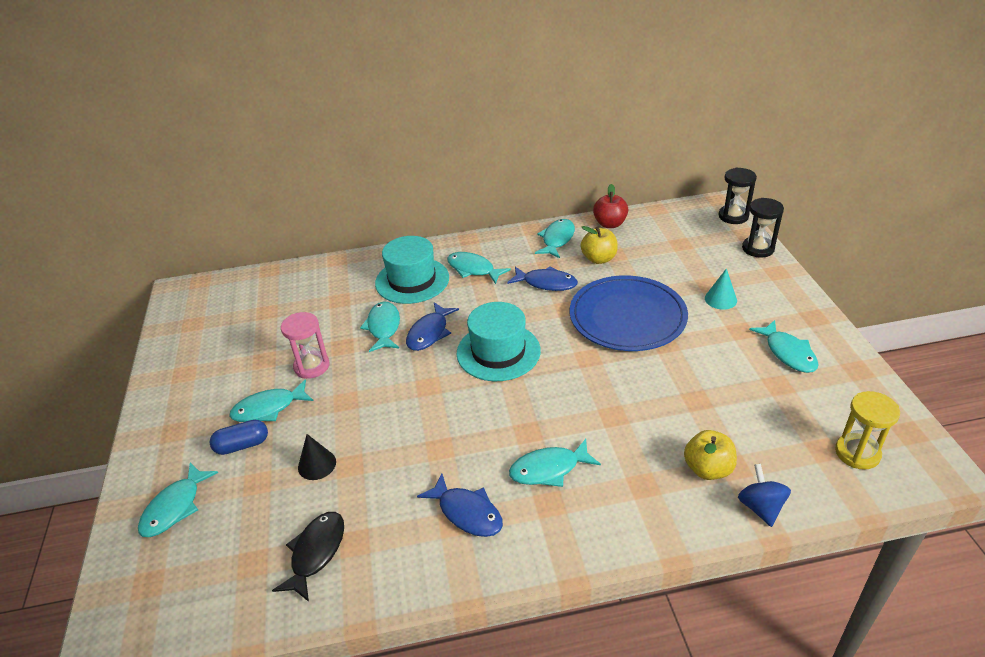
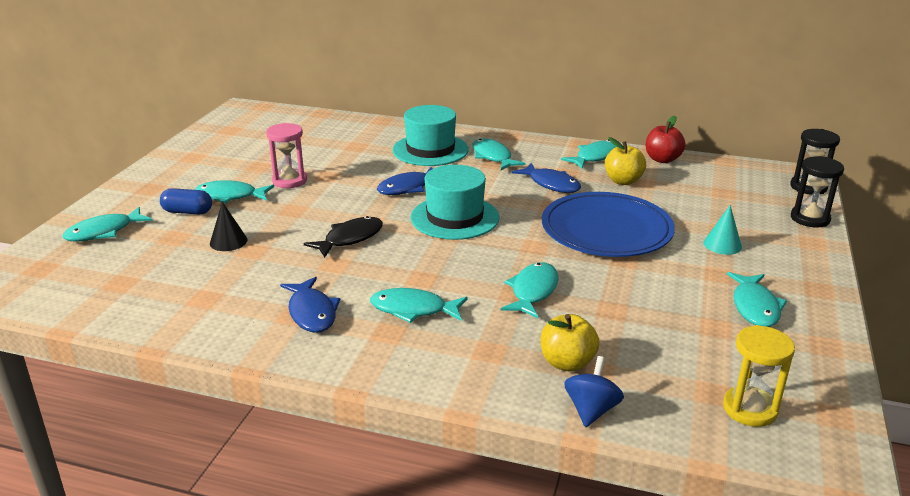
camera: 25 degrees right, 10 degrees down
(316, 553) = (170, 294): black fish -> black fish (350, 238)
(383, 327) = (373, 173): turquoise fish -> turquoise fish (532, 291)

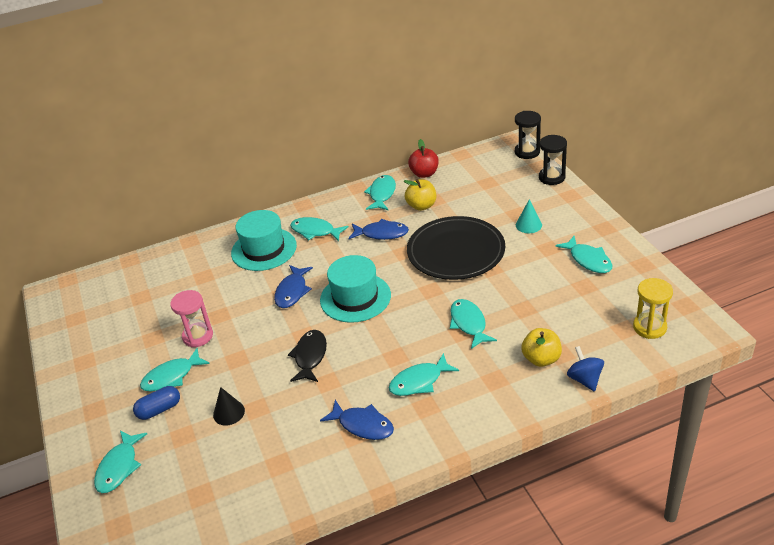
camera: 35 degrees left, 10 degrees up
(606, 229) = (456, 251): blue plate -> black plate

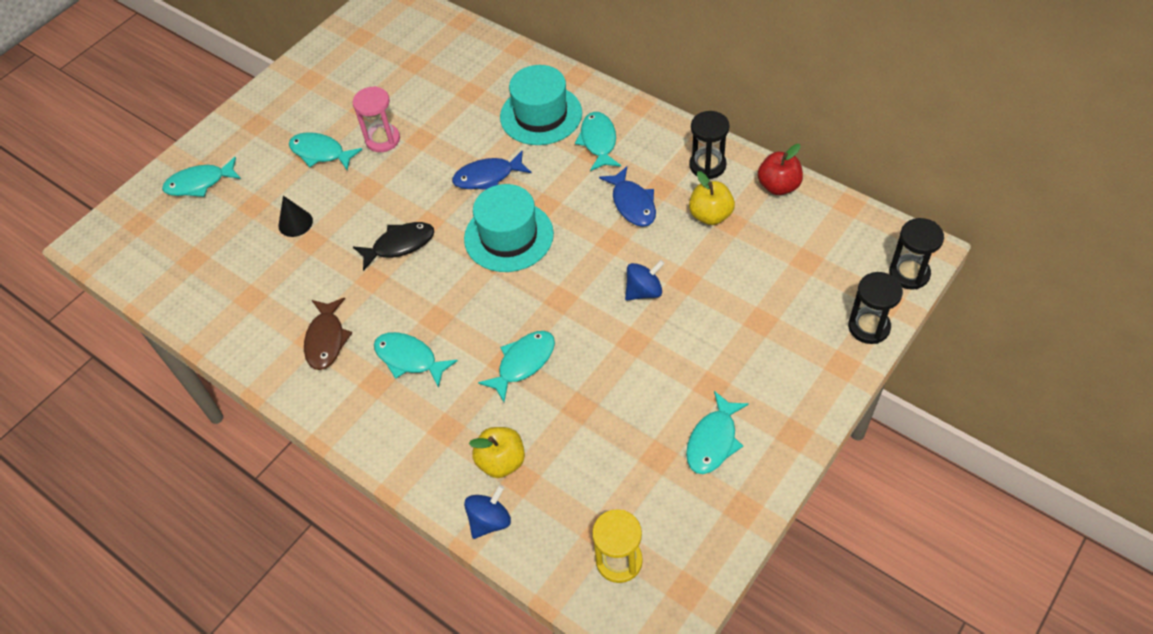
camera: 60 degrees right, 15 degrees up
(159, 409) = (276, 169): blue capsule -> none
(363, 425) = (326, 339): blue fish -> brown fish
(382, 194) = (707, 165): turquoise fish -> black hourglass
(456, 251) = (644, 291): black plate -> blue spinning top
(528, 225) = (745, 344): turquoise cone -> none

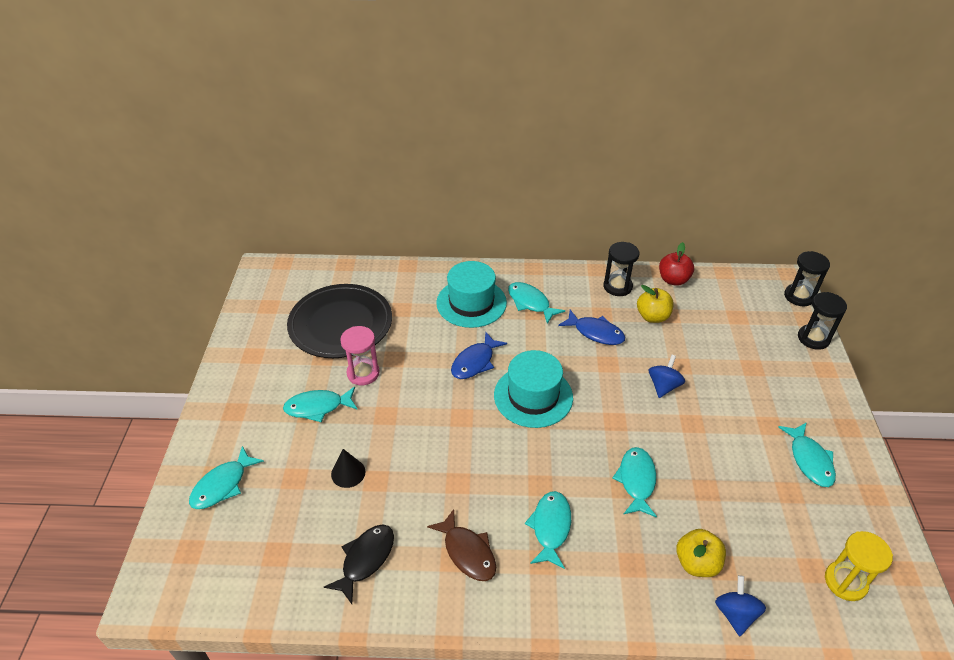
camera: 40 degrees left, 10 degrees down
(399, 245) = (455, 445): black fish -> black fish (365, 559)
(405, 82) = (340, 324): none -> black plate
(409, 359) = (550, 527): turquoise fish -> turquoise fish turned 105 degrees clockwise

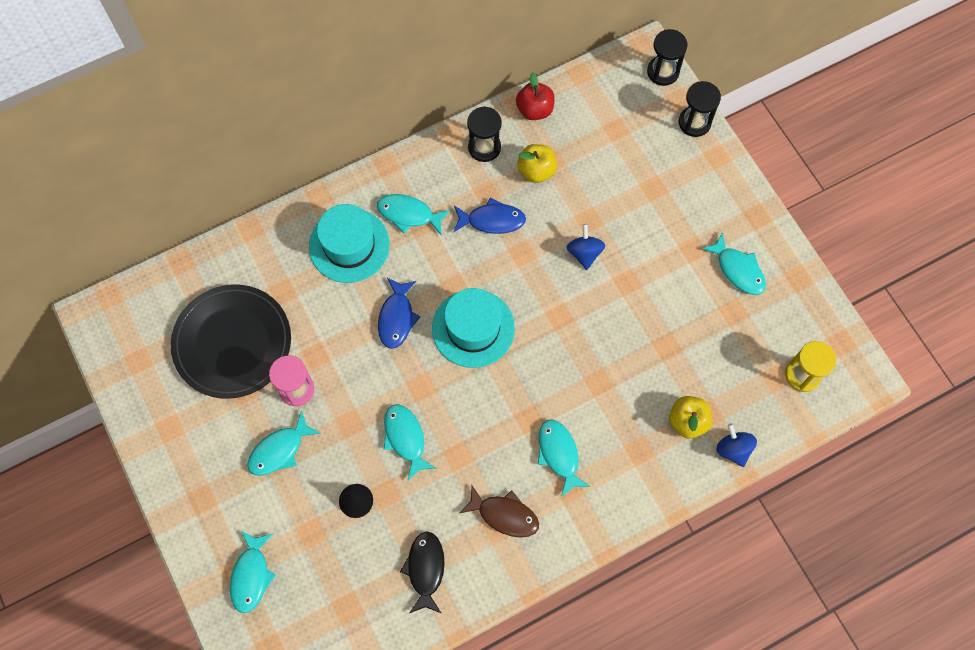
camera: 30 degrees left, 25 degrees up
(636, 481) = (606, 369): turquoise fish -> turquoise fish (405, 438)

